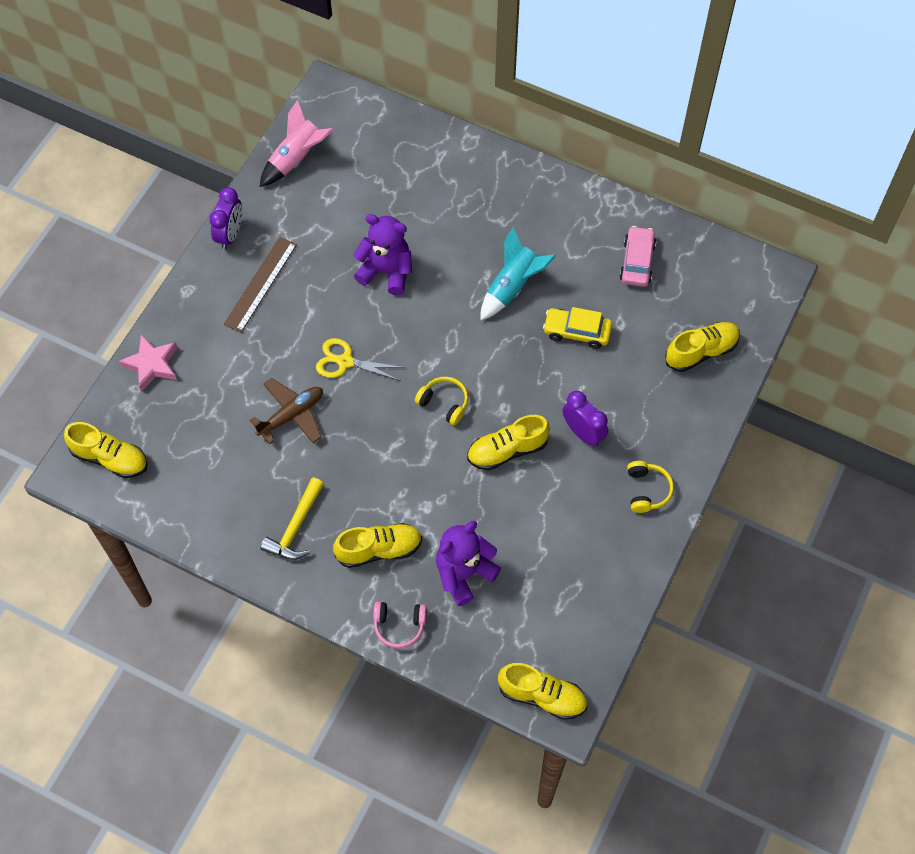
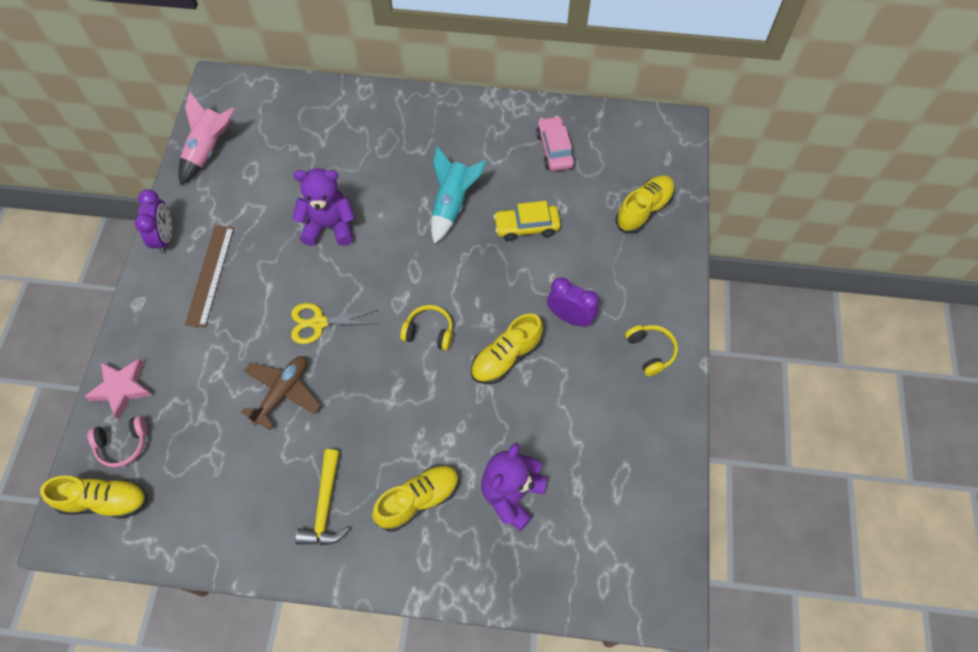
camera: 20 degrees left, 0 degrees up
(399, 625) = (468, 573): pink headphones -> pink headphones (123, 444)
(542, 696) = (638, 595): yellow shoe -> none

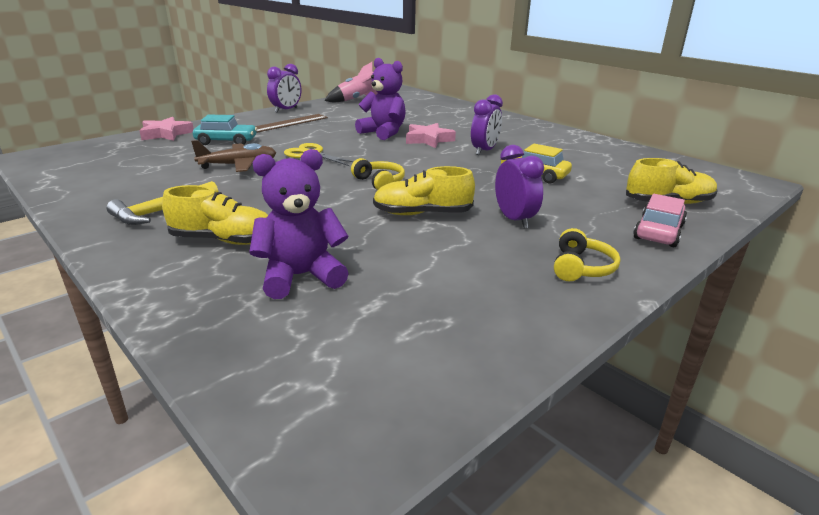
camera: 40 degrees right, 35 degrees down
(105, 501) = (71, 156): yellow shoe -> none
(123, 444) = (124, 146): pink headphones -> none
(207, 358) = (226, 141): none -> turquoise car
(384, 213) = (428, 140): none -> pink star
(452, 204) = (484, 151): turquoise rocket -> purple clock
(554, 149) = (606, 158): pink car -> pink car (658, 232)

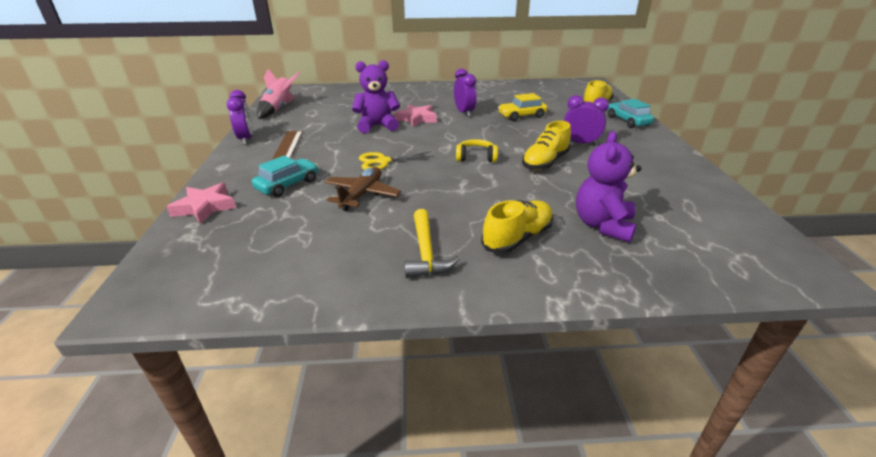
camera: 50 degrees left, 5 degrees up
(581, 268) = (652, 150): yellow headphones -> none
(658, 232) = (628, 121): pink car -> turquoise car

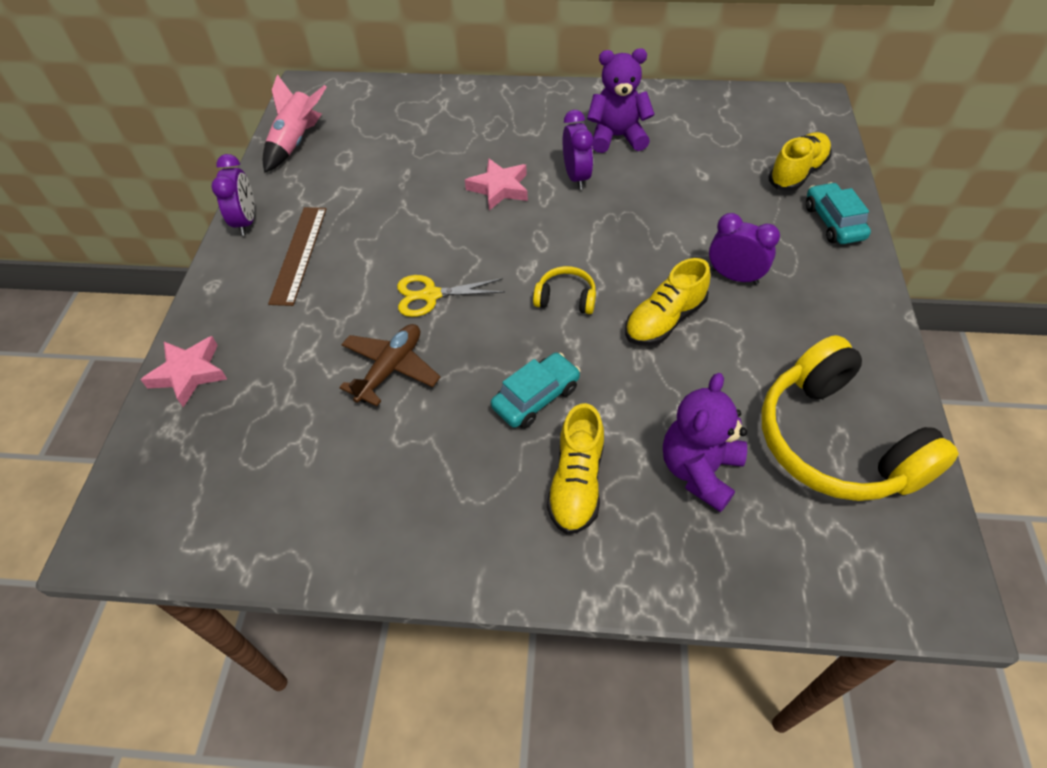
camera: 10 degrees right, 20 degrees up
(288, 185) = (296, 336): turquoise car -> turquoise car (536, 397)
(377, 126) = (436, 203): purple teddy bear -> purple teddy bear (617, 137)
(426, 252) = (453, 495): yellow hammer -> none
(517, 238) = (576, 482): yellow shoe -> yellow shoe turned 135 degrees clockwise
(521, 116) = (665, 193): yellow car -> none
(686, 205) = (836, 441): none -> yellow headphones

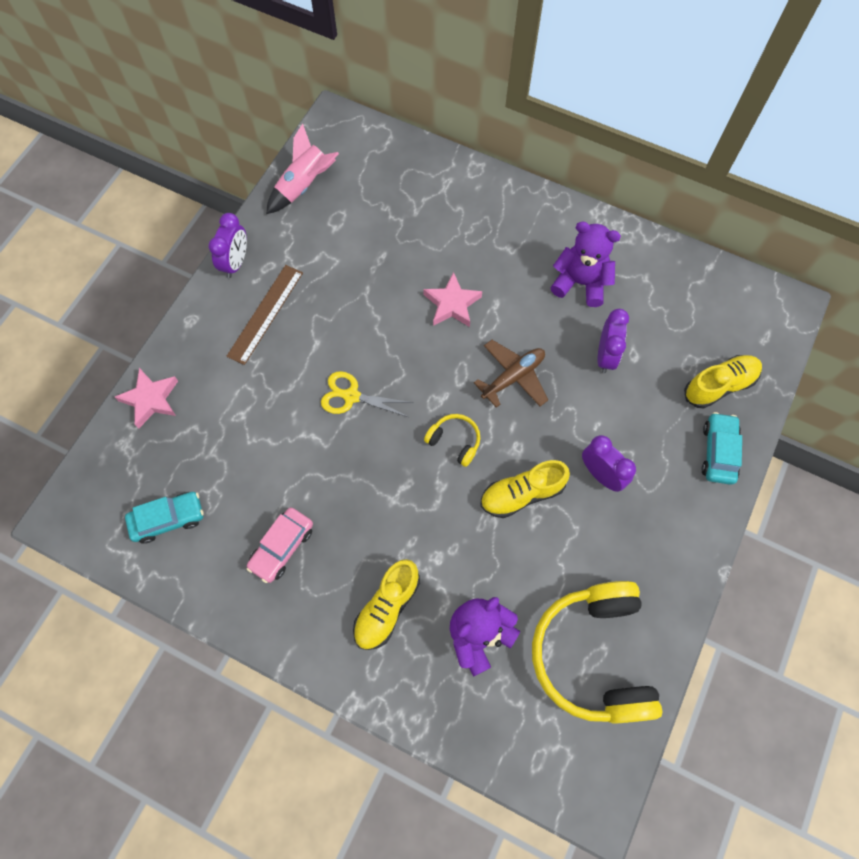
camera: 20 degrees right, 15 degrees up
(390, 369) = (295, 454): brown plane -> brown plane (513, 377)
(417, 466) = (282, 547): none -> pink car
(536, 397) = (390, 524): turquoise car -> turquoise car (168, 519)
(576, 177) = (522, 316): purple clock -> purple clock (605, 356)

